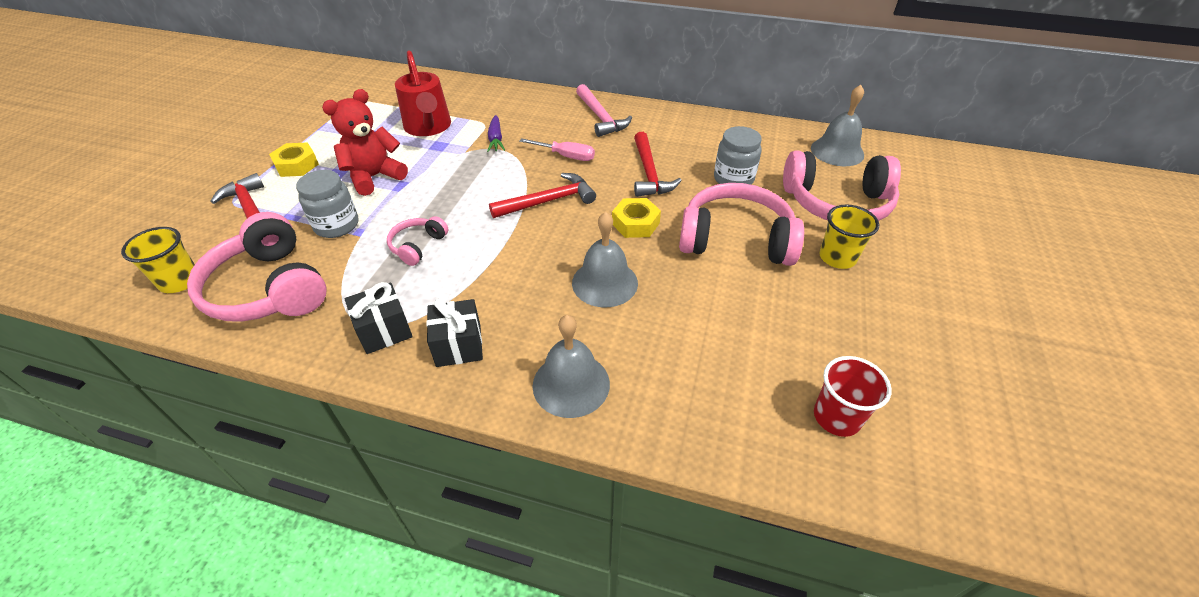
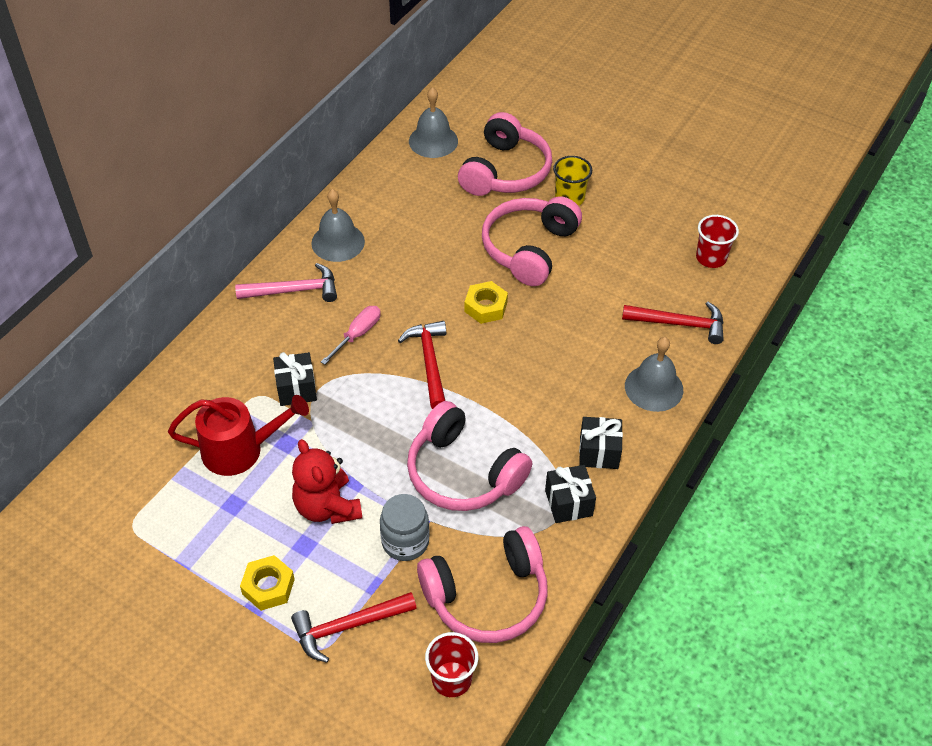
camera: 75 degrees left, 5 degrees up
(180, 281) = (451, 679): yellow cup -> red cup
(417, 246) = (463, 473): pink headphones -> pink headphones, size x2.04
(496, 139) = (296, 389): purple carrot -> black gift
(604, 282) = (554, 345): grey bell -> grey bell (338, 242)
(649, 173) = (414, 278): red hammer -> red hammer (679, 324)
(733, 179) = (447, 223): grey jar -> none

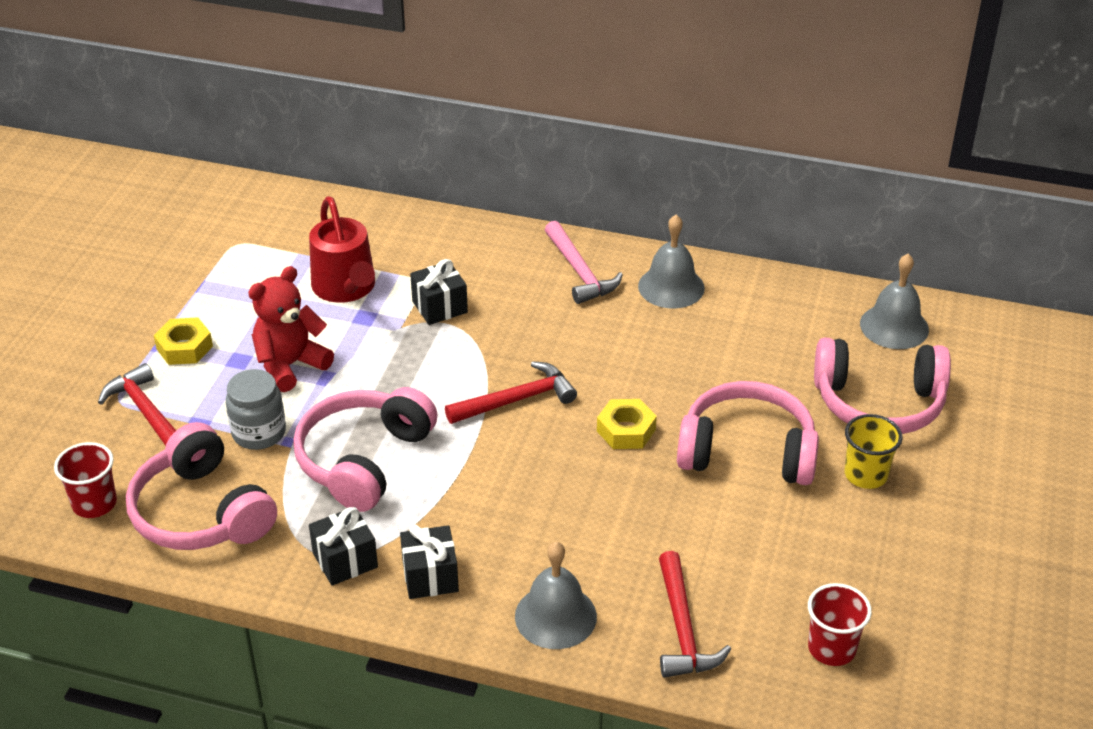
camera: 75 degrees right, 10 degrees down
(358, 334) = (536, 334): pink screwdriver -> none

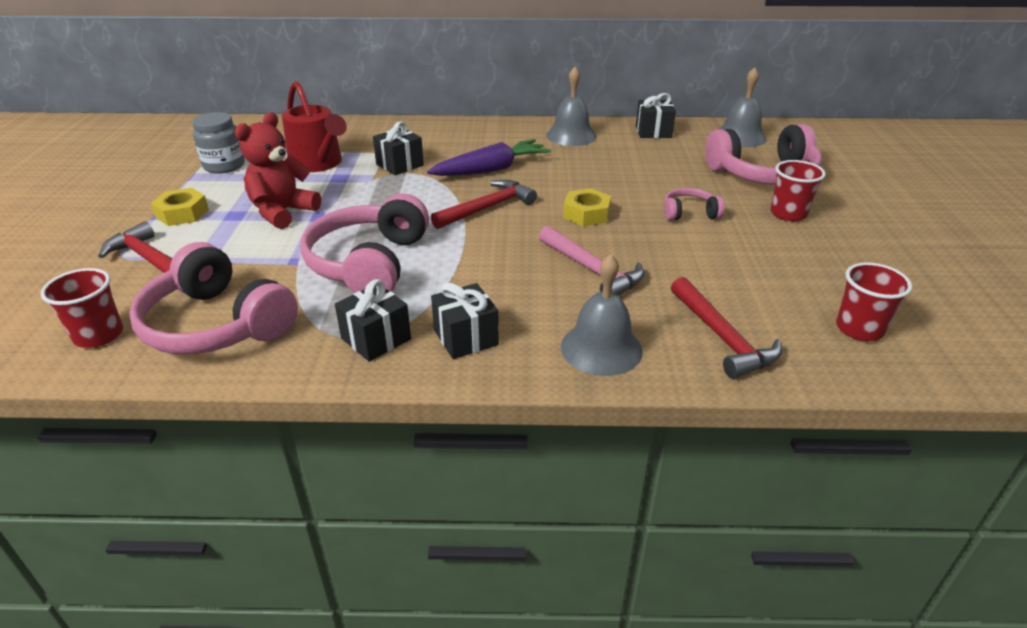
camera: 15 degrees left, 5 degrees down
(259, 433) = (264, 259): grey jar -> grey jar (224, 166)
(544, 335) = (490, 170): none -> purple carrot
(580, 272) = (500, 136): pink hammer -> pink hammer (592, 270)
(747, 451) = (689, 213): pink headphones -> pink headphones, size x0.49
(782, 297) = (653, 132): none -> black gift
(866, 475) = (788, 214): yellow cup -> red cup

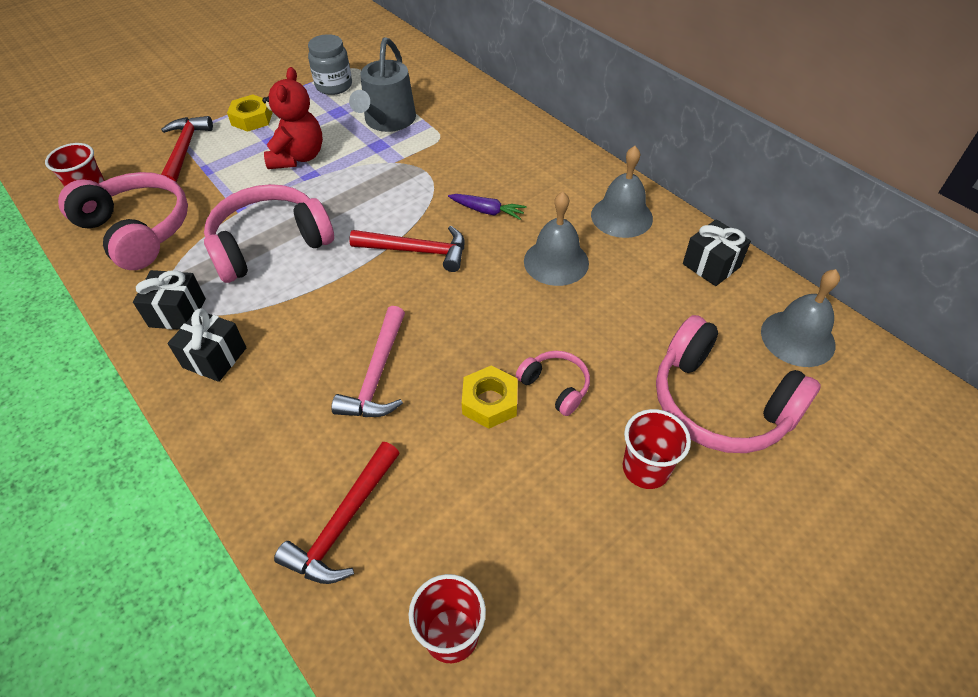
camera: 50 degrees right, 15 degrees up
(216, 325) = (137, 230): pink headphones -> pink headphones turned 135 degrees clockwise
(283, 212) = (298, 157): red teddy bear -> red teddy bear turned 105 degrees clockwise
(318, 163) = (388, 121): red watering can -> grey watering can
(400, 165) = (434, 159): black gift -> none
(490, 170) = (487, 211): purple carrot -> purple carrot, size x0.57
(586, 214) = (473, 316): yellow nut -> yellow nut (490, 402)
(601, 348) = (261, 446): grey bell -> grey bell (556, 262)

